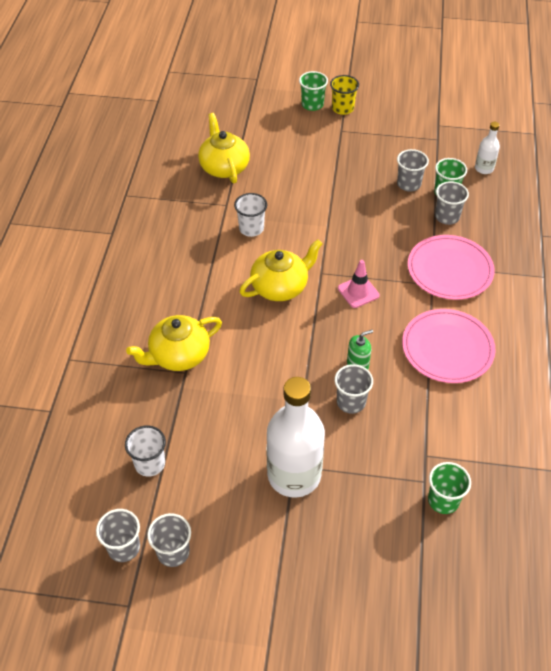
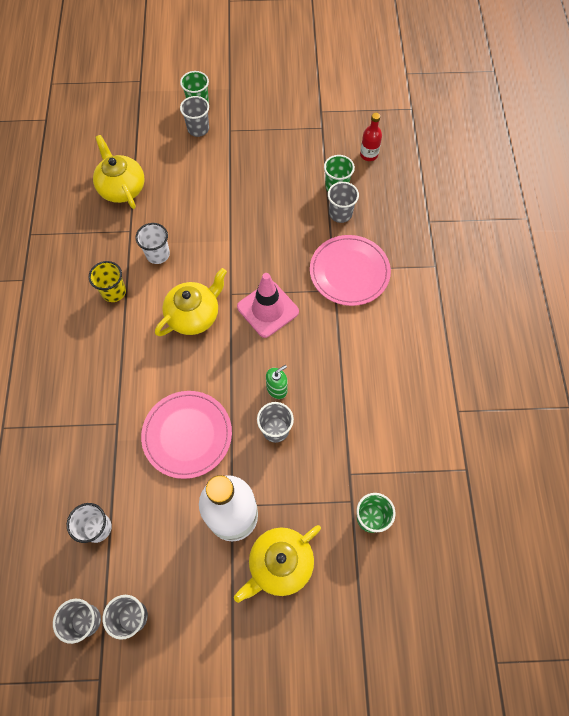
camera: 10 degrees left, 15 degrees up
(178, 355) = (108, 406): yellow teapot -> yellow teapot (280, 564)
(342, 108) = (228, 104): yellow cup -> yellow cup (114, 292)
(358, 292) = (268, 309): pink traffic cone -> pink traffic cone, size x1.55
(408, 184) = (300, 182): grey cup -> grey cup (198, 129)
(447, 348) = (356, 357): pink plate -> pink plate (187, 435)
(484, 168) = (369, 155): white bottle -> red bottle

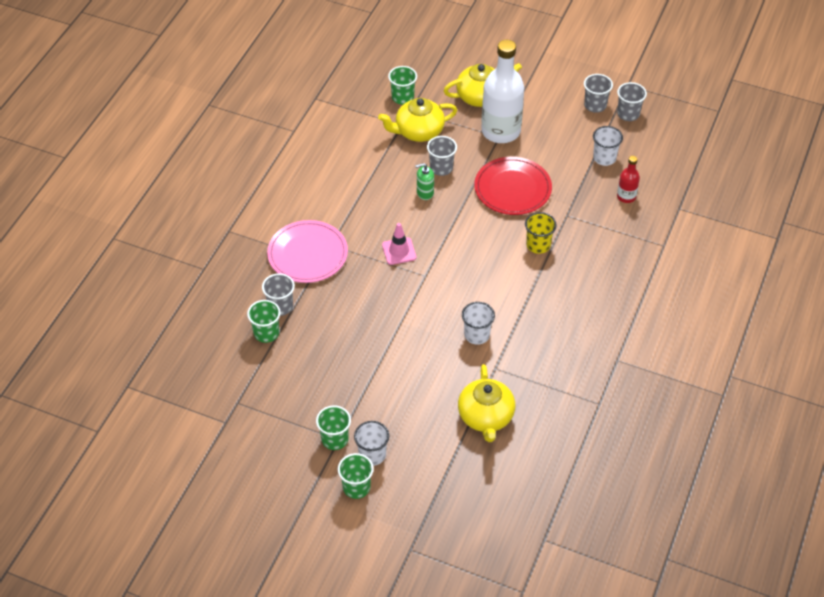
camera: 155 degrees left, 15 degrees down
(114, 292) = (532, 316): yellow cup -> yellow cup (538, 245)
(187, 435) = (512, 188): pink plate -> red plate
(194, 315) = (467, 270): yellow teapot -> yellow teapot (418, 131)
(198, 129) = (372, 455): grey cup -> white cup
(232, 129) = (335, 439): none -> green cup
(268, 309) = (399, 251): pink traffic cone -> pink traffic cone, size x0.64
(369, 155) = (210, 353): red bottle -> red bottle (626, 196)

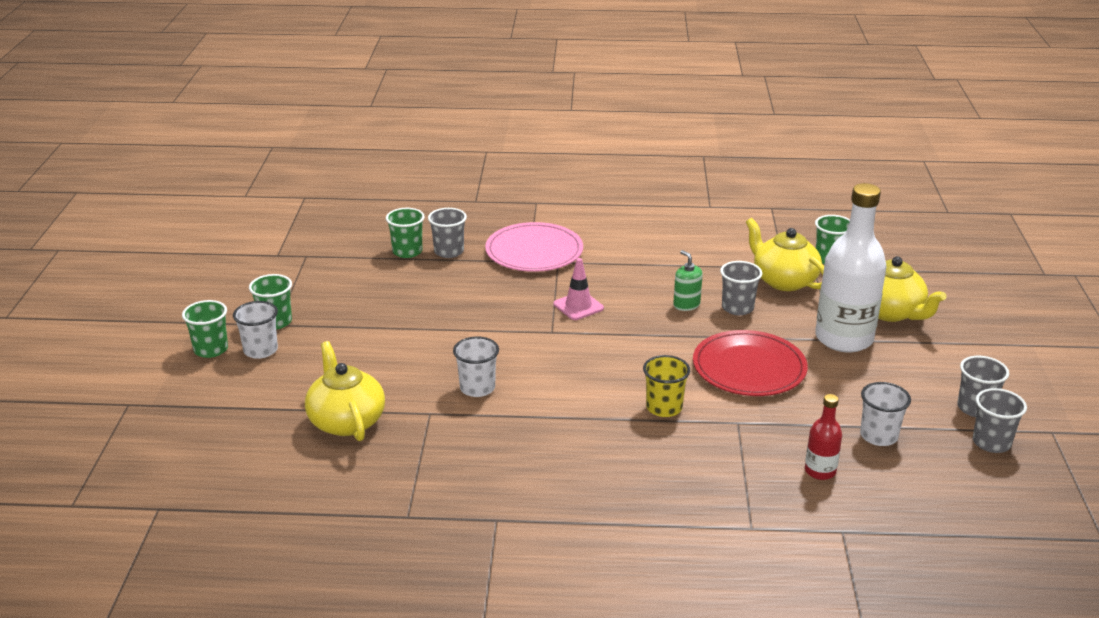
camera: 70 degrees right, 20 degrees down
(486, 417) = (346, 421): yellow teapot -> yellow teapot turned 90 degrees clockwise

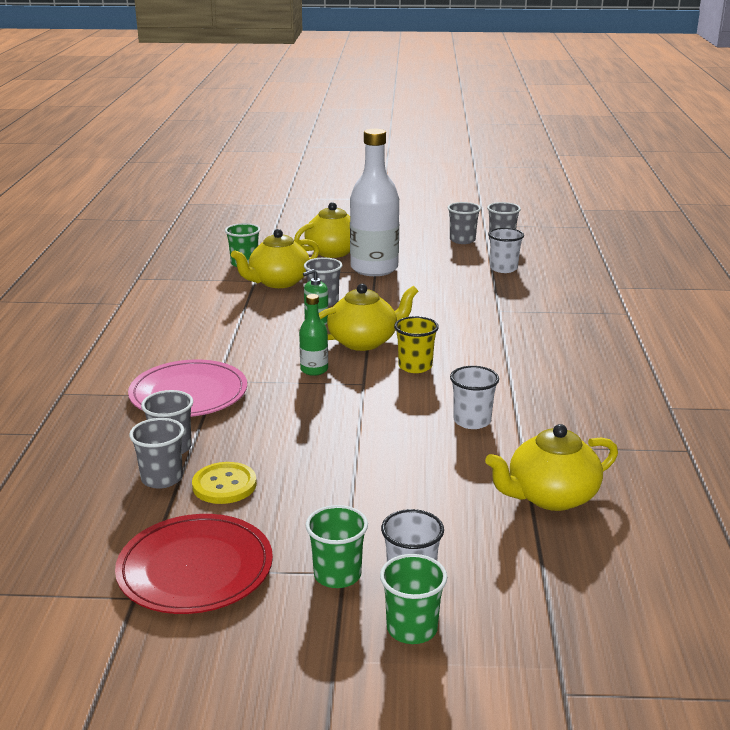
camera: 90 degrees left, 5 degrees down
(394, 275) = (224, 485): none -> yellow button
(407, 251) = (162, 478): green cup -> grey cup
(578, 306) = (314, 370): pink traffic cone -> green bottle
(642, 332) = (364, 341): none -> yellow teapot
(664, 408) = (485, 336): yellow cup -> yellow cup (415, 366)
(749, 367) = (420, 302): red plate -> red plate (195, 568)
(820, 471) = (552, 288): red bottle -> none

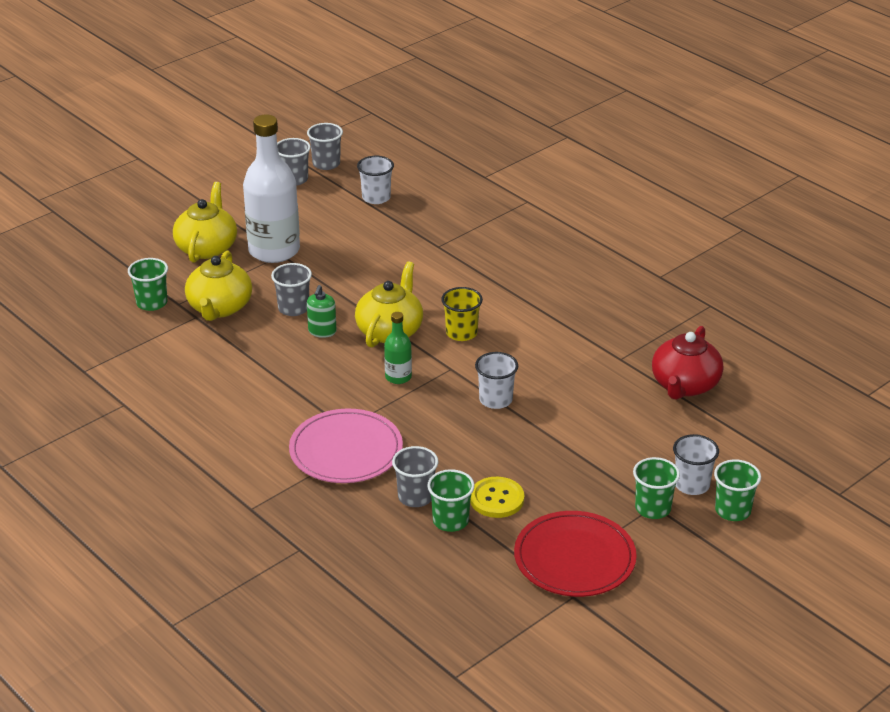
camera: 45 degrees left, 10 degrees up
(162, 478) = (450, 521): grey cup -> green cup
(472, 421) = (565, 357): white cup -> white cup (495, 400)
(550, 496) = (685, 385): yellow teapot -> red teapot

